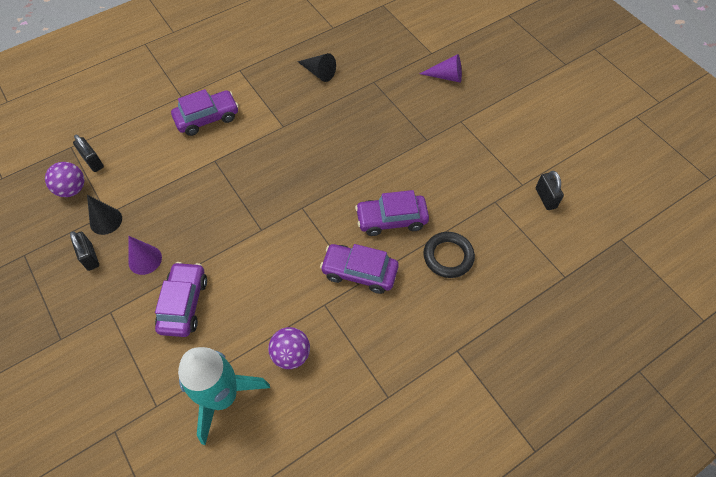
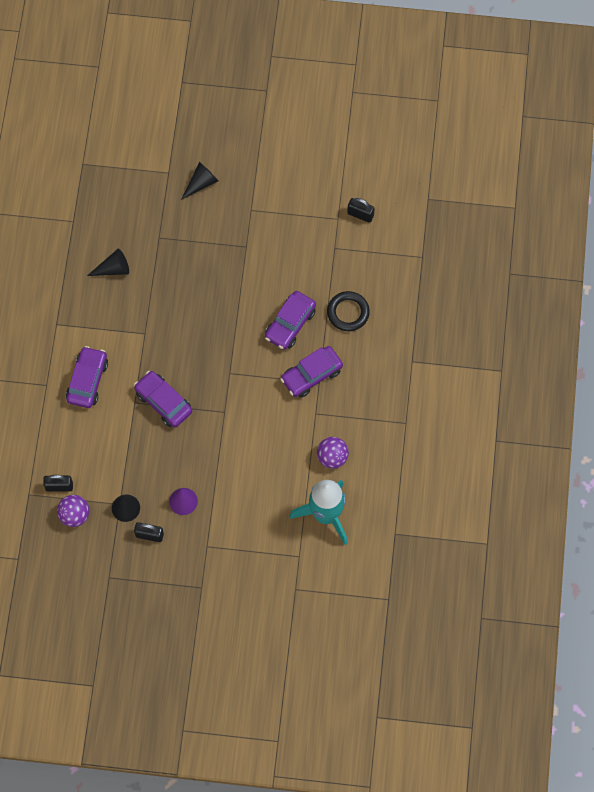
camera: 50 degrees left, 10 degrees up
(184, 304) = (240, 497): purple car -> purple car (163, 402)
(446, 76) = (201, 183): purple cone -> black cone

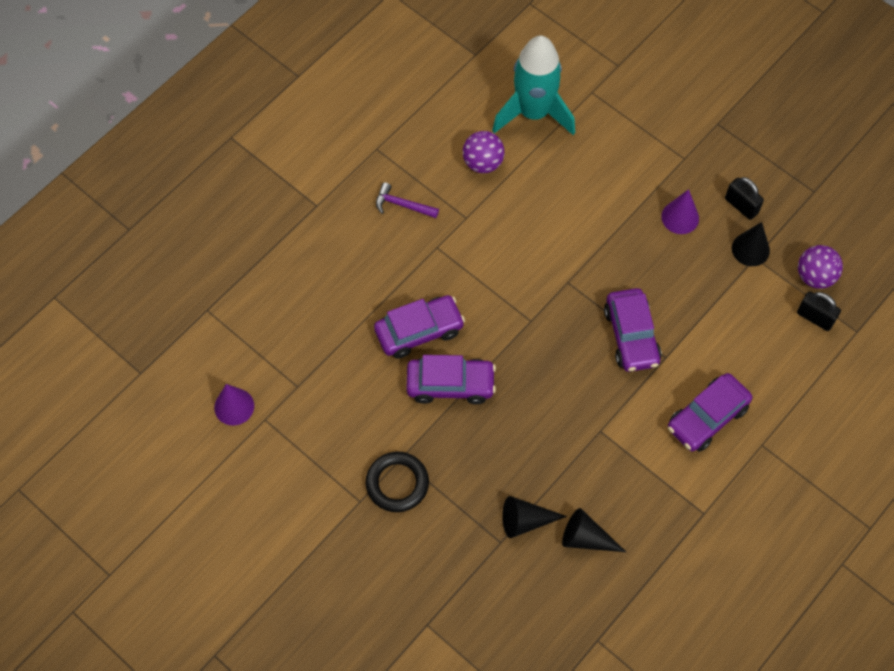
camera: 145 degrees left, 5 degrees down
(201, 183) = (395, 580): black cone -> black cone (525, 521)
(311, 375) = (438, 260): purple car -> purple car (450, 384)
(348, 312) = (343, 301): black ring -> black ring (397, 483)
(360, 214) = (234, 406): black padlock -> purple cone
(360, 396) = (402, 205): none -> purple hammer

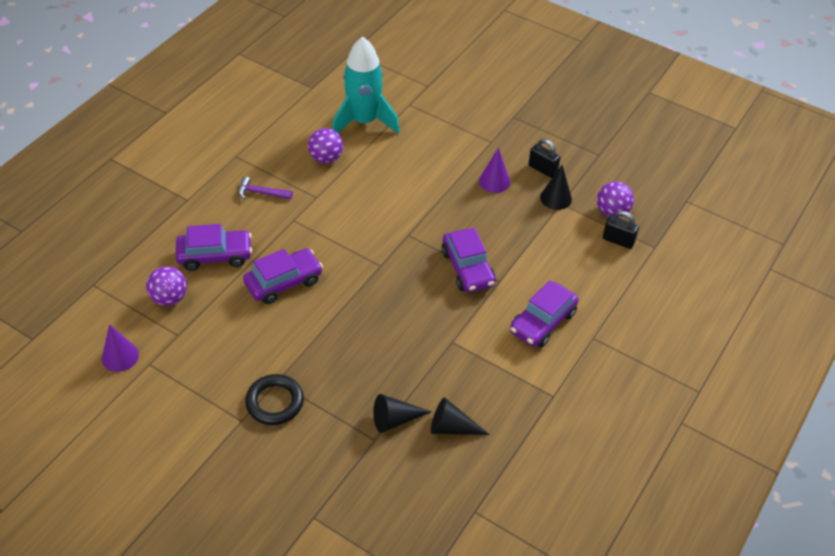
camera: 10 degrees left, 15 degrees down
(290, 338) = (169, 298): none -> purple ball
(450, 384) = (315, 319): purple car -> purple car (215, 255)

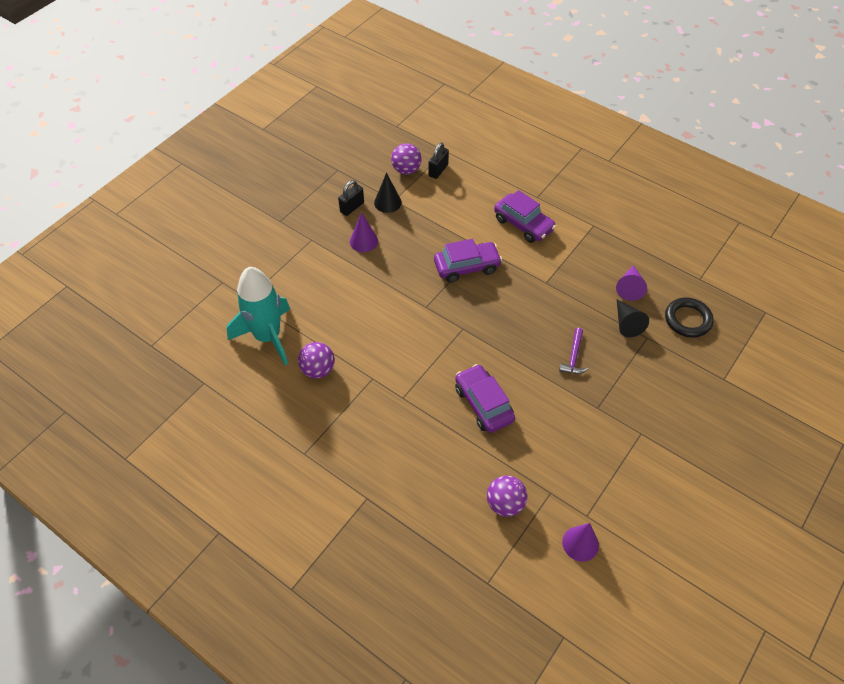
camera: 85 degrees left, 5 degrees up
(215, 255) = (448, 465): purple car -> none
(261, 193) = (363, 427): purple hammer -> purple hammer (573, 357)
(275, 402) = (619, 408): black ring -> black ring (687, 320)
(452, 427) = (629, 287): black cone -> purple cone

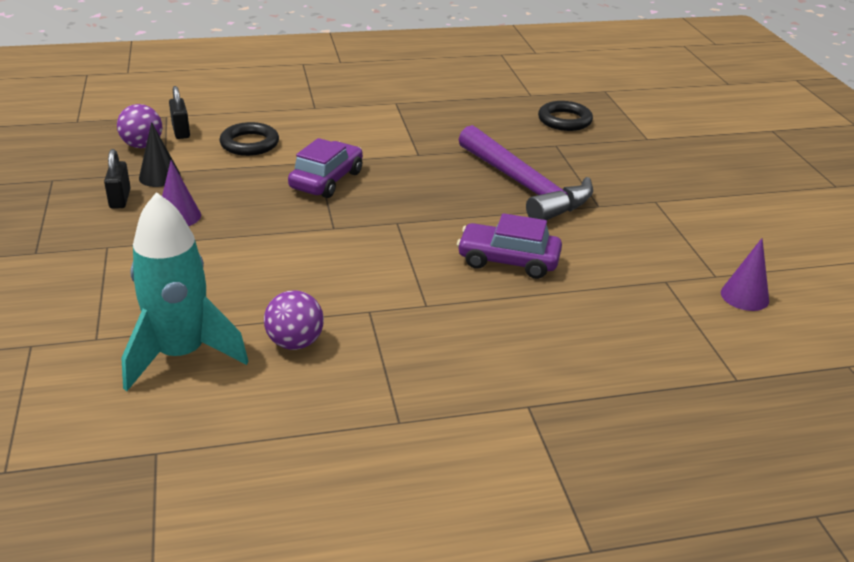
camera: 50 degrees left, 20 degrees down
(462, 206) = (249, 144): none -> black ring
(505, 504) = (648, 314): purple ball -> none
(523, 224) = (332, 129): purple car -> none
(573, 357) = (524, 186): purple hammer -> purple hammer, size x2.47
(626, 323) = (526, 145): black cone -> none
(629, 287) = (490, 124): purple cone -> none

